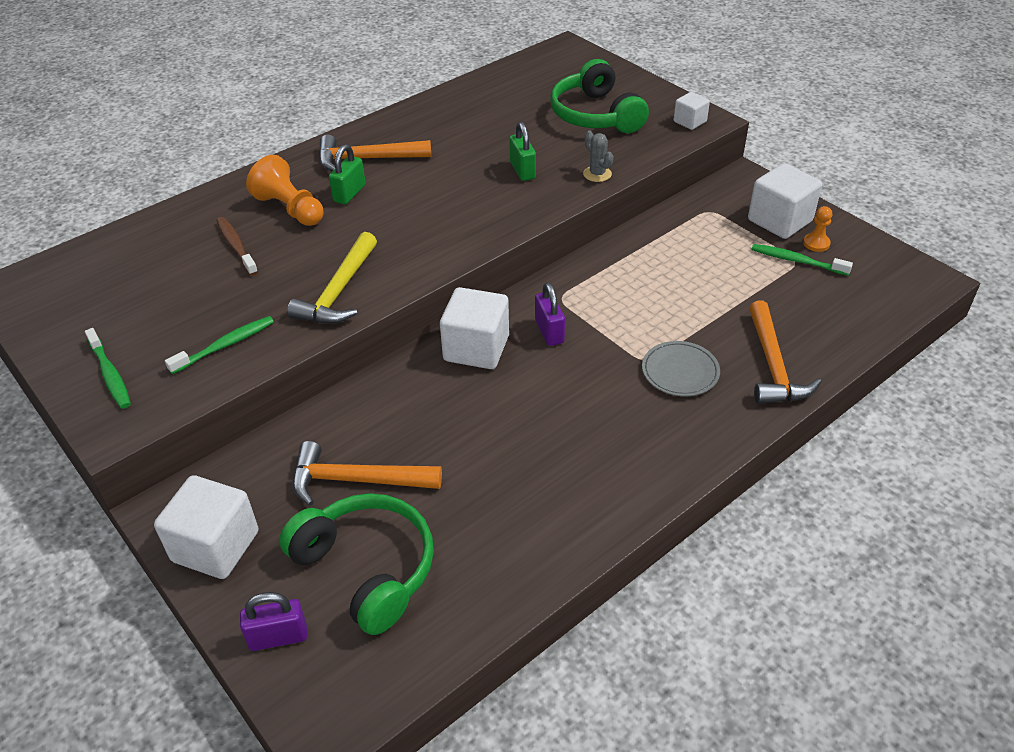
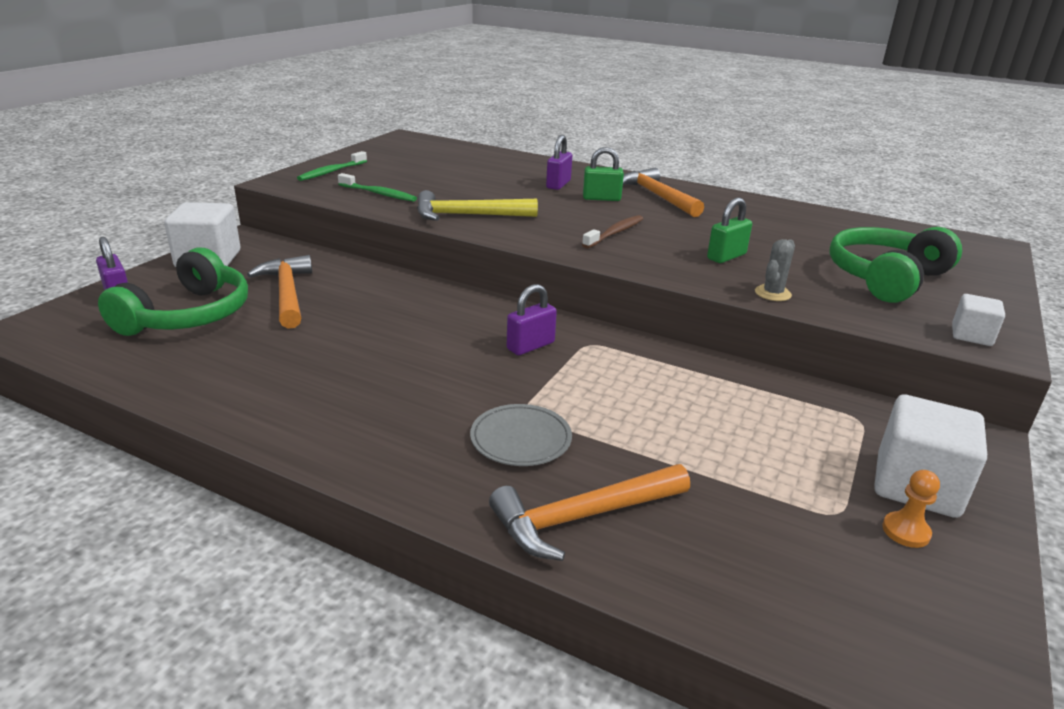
camera: 65 degrees right, 15 degrees down
(236, 246) = (495, 178): brown toothbrush -> brown toothbrush (614, 233)
(290, 209) = (558, 184): orange pawn -> purple padlock
(476, 348) = (479, 314): white cube -> none
(797, 261) = (839, 515): green toothbrush -> none

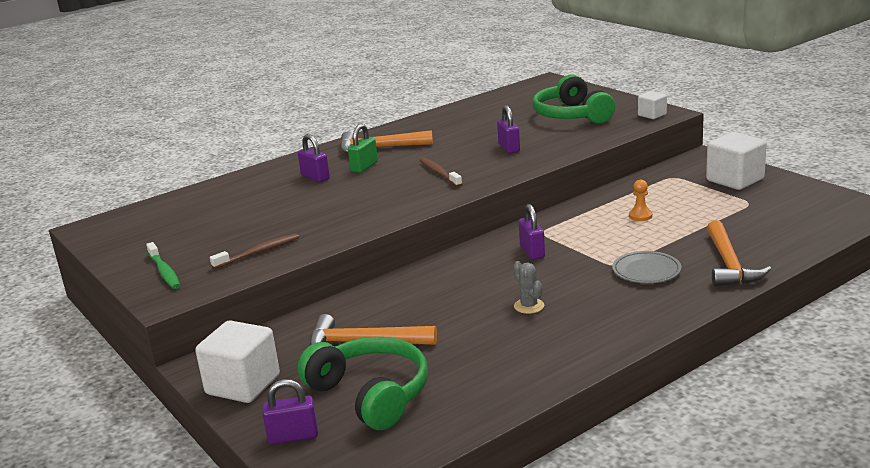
camera: 60 degrees left, 5 degrees down
(378, 194) = (258, 252): green toothbrush -> brown toothbrush
(468, 215) = (353, 219): yellow hammer -> none
(726, 257) = (509, 148): green padlock -> purple padlock
(772, 293) = (572, 147): grey cactus -> grey cactus (529, 306)
(906, 531) = (767, 191): orange pawn -> orange pawn (640, 216)

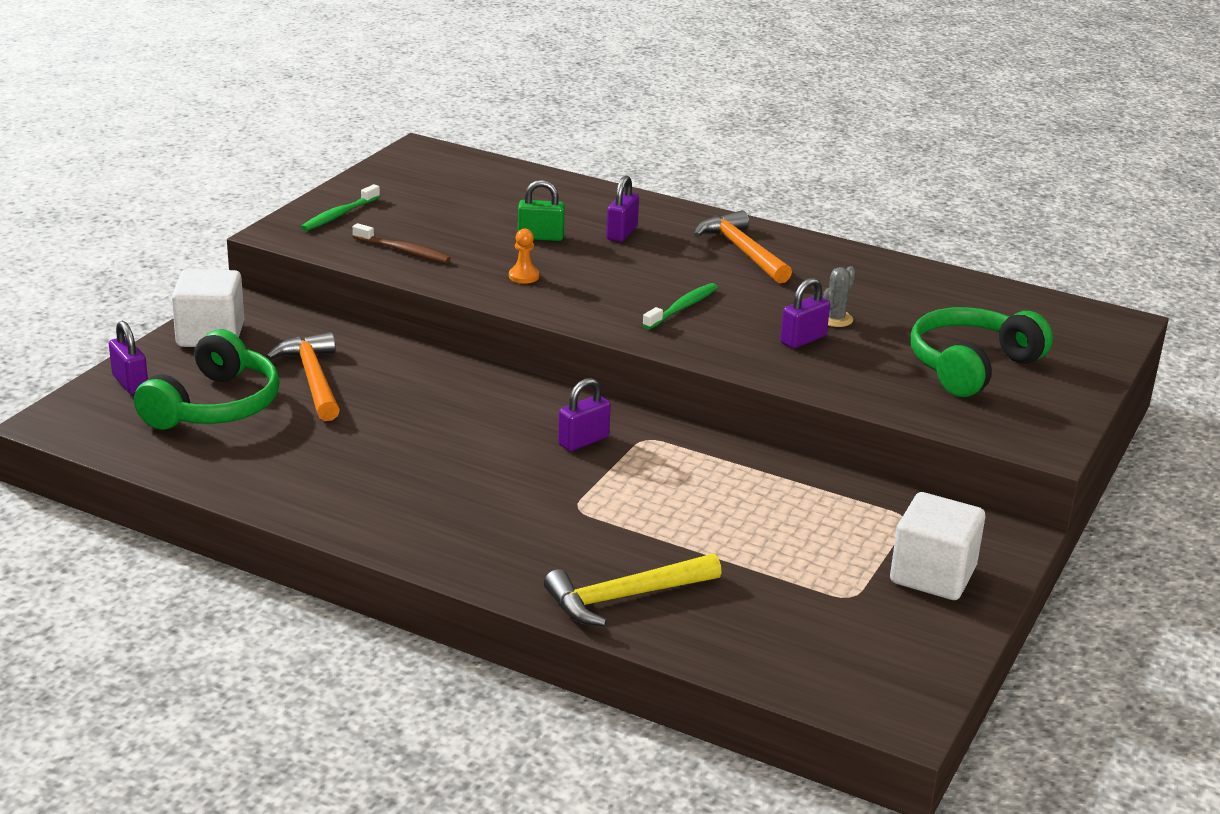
camera: 60 degrees right, 5 degrees up
(364, 167) = (673, 255): green padlock -> green padlock (540, 237)
(439, 173) = (682, 308): brown toothbrush -> green toothbrush
(529, 306) = (437, 463): grey cactus -> grey cactus (835, 319)
(640, 216) = (742, 506): orange pawn -> orange pawn (523, 276)
(646, 271) = (572, 533): grey plate -> none
(652, 115) = (1026, 433): white cube -> none
(729, 264) = (625, 597): orange hammer -> yellow hammer

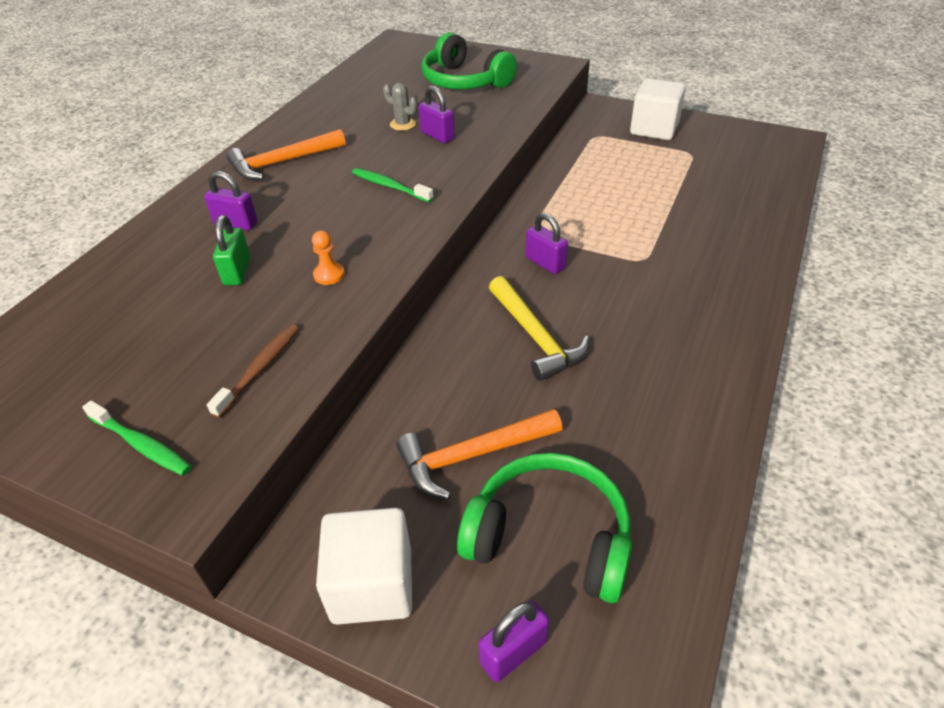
camera: 90 degrees left, 15 degrees up
(625, 597) = (742, 232): yellow hammer -> yellow hammer (535, 336)

